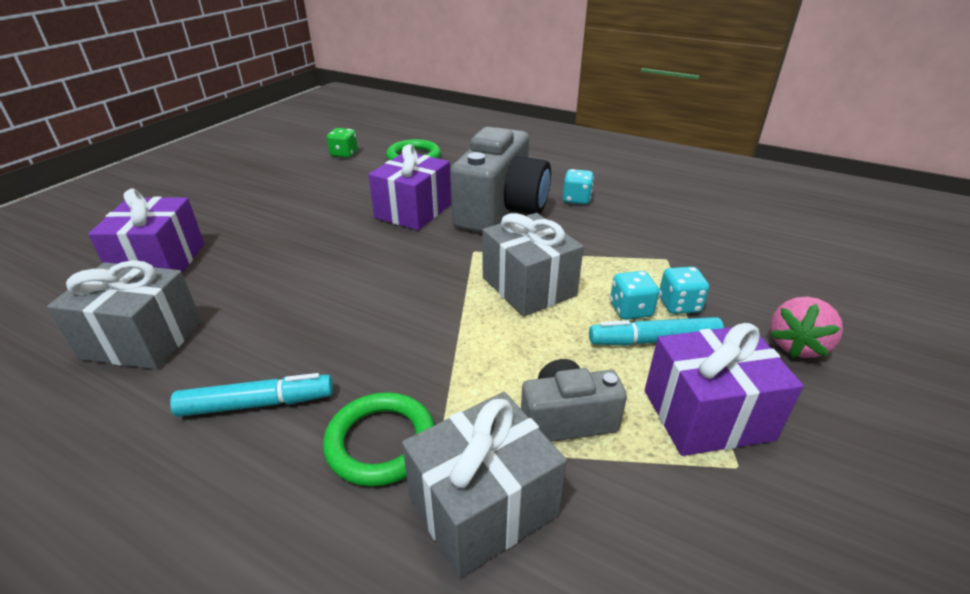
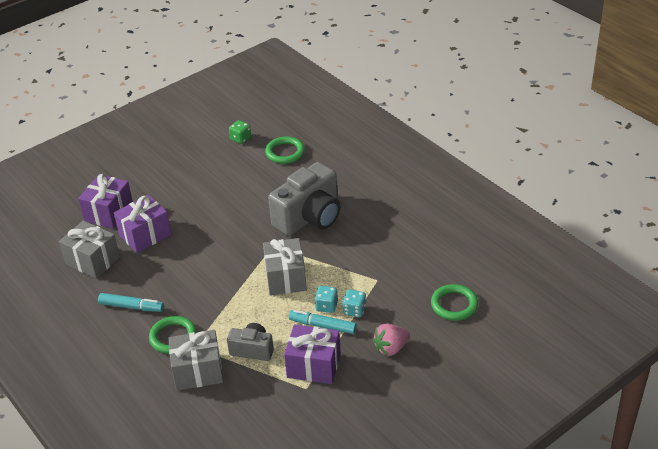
camera: 25 degrees right, 5 degrees up
(413, 211) = (257, 205): purple gift -> purple gift (145, 235)
(576, 199) = (363, 220): turquoise dice -> none
(804, 264) = (454, 305): none -> green ring

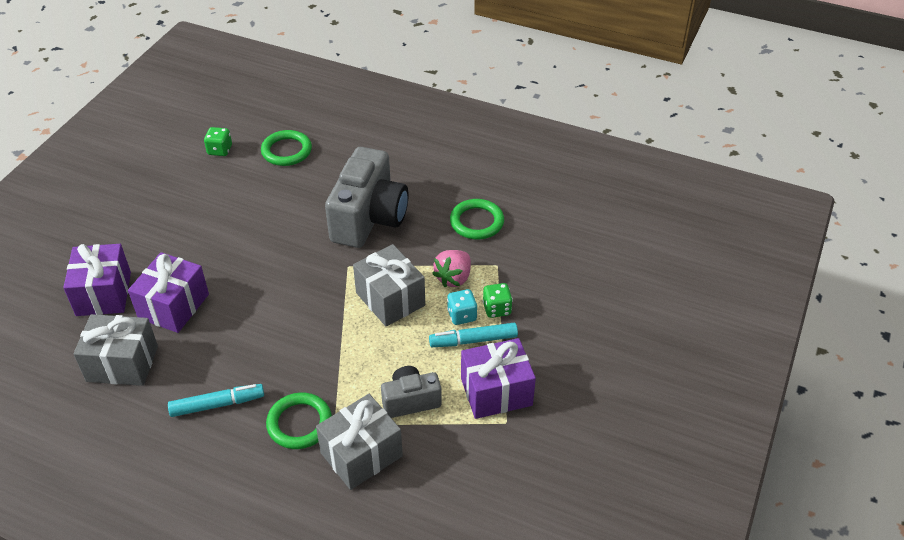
camera: 30 degrees left, 5 degrees up
(354, 310) = (497, 309): turquoise dice -> green dice
(391, 348) = (567, 338): pink strawberry -> pink strawberry (453, 278)
(454, 305) = (599, 263): green ring -> green ring (476, 222)

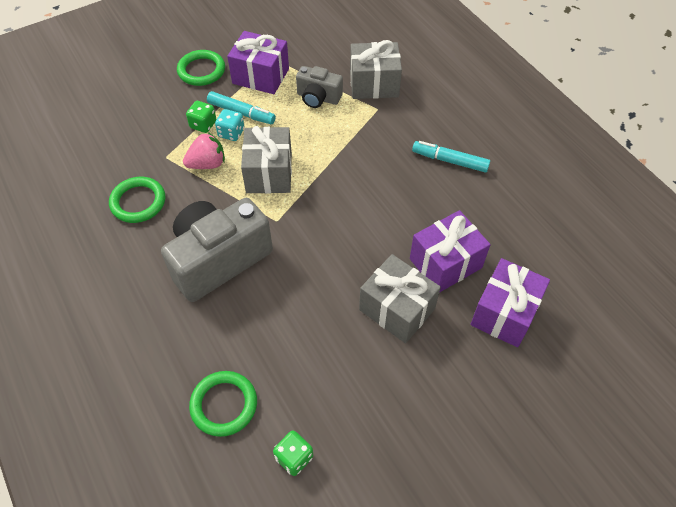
camera: 145 degrees left, 10 degrees up
(122, 363) = (510, 231): grey gift -> grey gift (397, 309)
(299, 423) = (400, 120): green ring -> green ring (201, 70)

